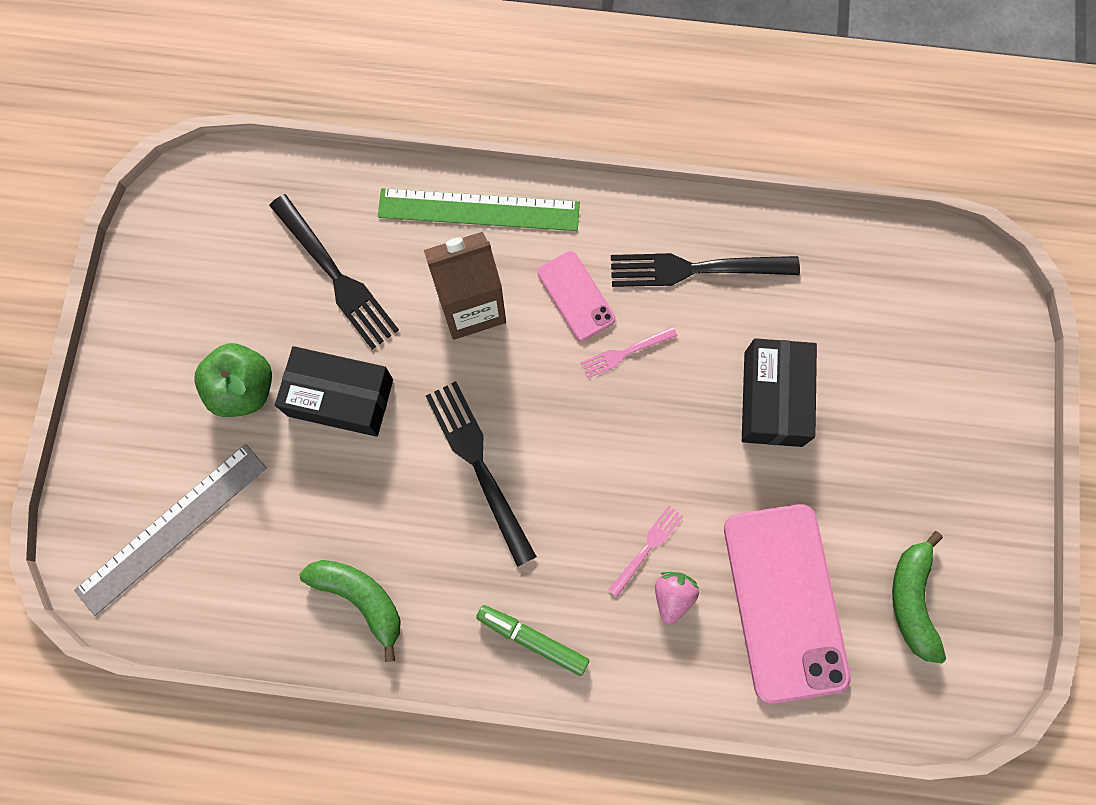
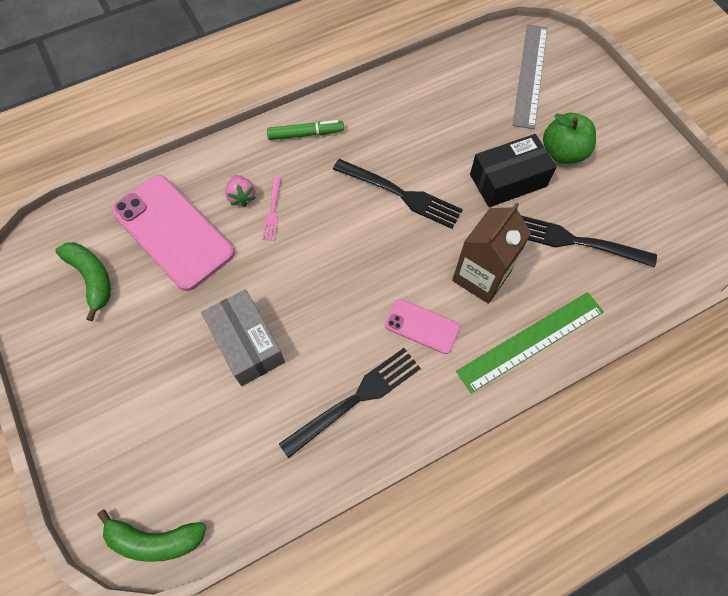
camera: 145 degrees right, 10 degrees down
(360, 598) = (409, 101): green banana -> green banana (155, 540)
(625, 353) = (363, 310): pink fork -> none
(773, 399) = (247, 344): black box -> grey box

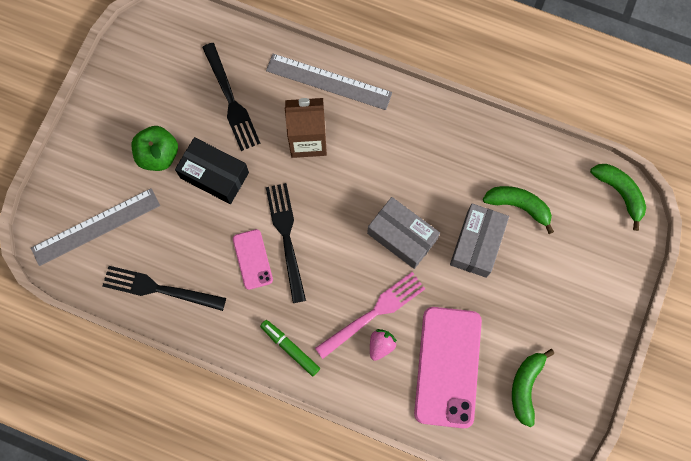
camera: 130 degrees left, 10 degrees up
(244, 416) = (518, 206): none -> green banana
(273, 211) = (374, 313): pink fork -> pink fork, size x1.90
(316, 284) = (402, 236): none -> grey box
(356, 398) = (451, 152): black fork -> black fork (159, 289)
(422, 326) = (373, 150): pink phone -> pink phone (252, 259)
(531, 341) = (329, 81): green ruler -> grey ruler

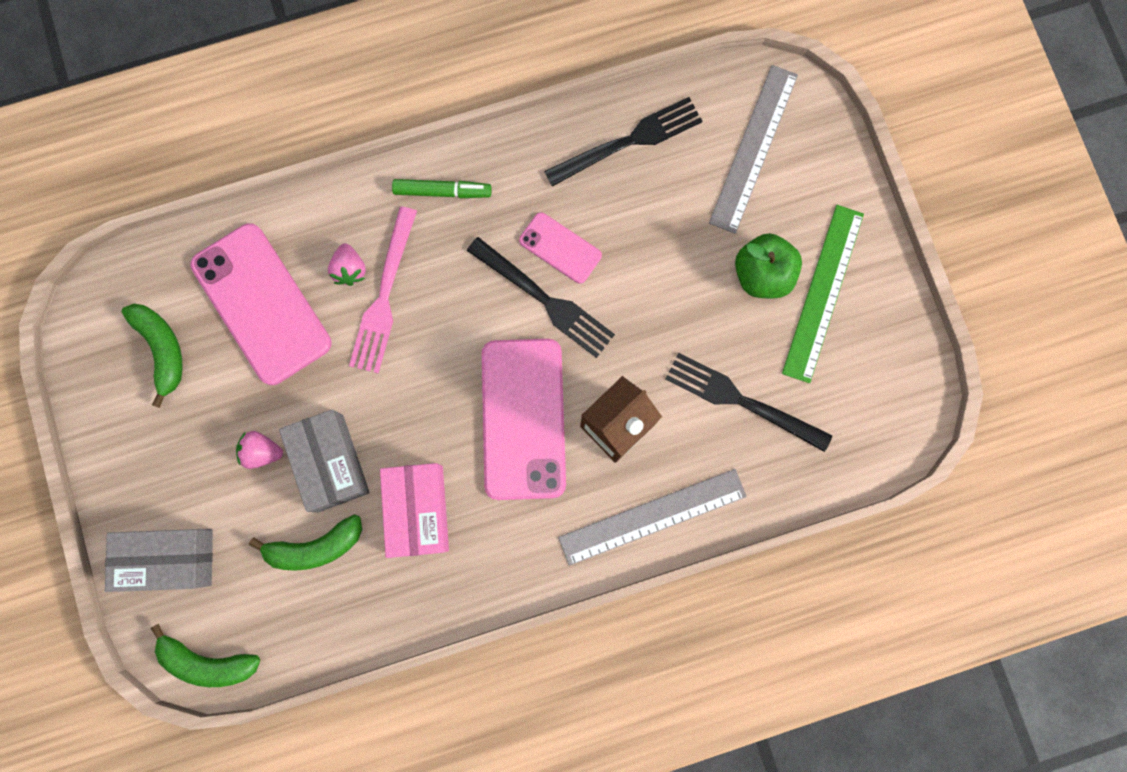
camera: 140 degrees right, 5 degrees up
(136, 119) = (823, 293): none -> green ruler
(214, 175) = (682, 303): black box -> none
(353, 183) = (523, 419): none -> pink phone
(402, 236) = (420, 403): grey box -> grey box (169, 558)
(448, 181) = (418, 510): none -> pink box
(510, 280) = (262, 451): none -> pink strawberry

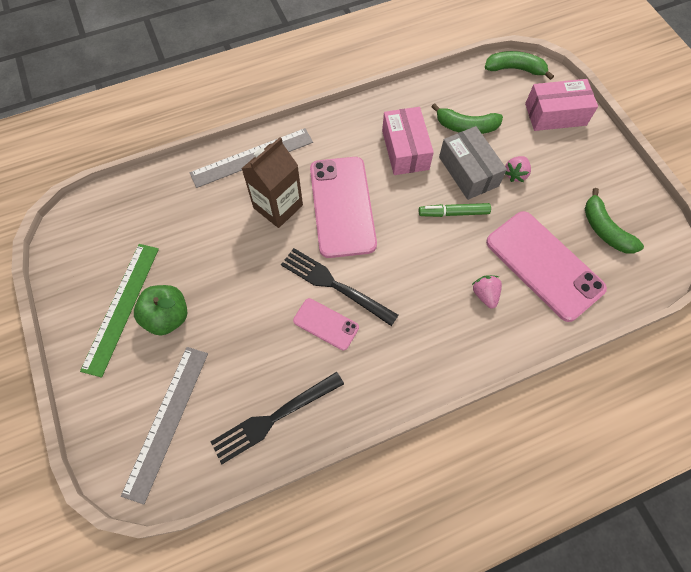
camera: 175 degrees right, 15 degrees down
(169, 558) = (555, 114): grey box -> pink box
(262, 451) = (515, 174): pink strawberry -> pink strawberry turned 120 degrees clockwise
(315, 547) = (466, 126): green banana -> green banana turned 150 degrees counterclockwise
(384, 297) = (455, 277): pink fork -> none
(442, 191) = (425, 361): green marker -> green marker (453, 213)
(740, 400) = (189, 229): black fork -> none

